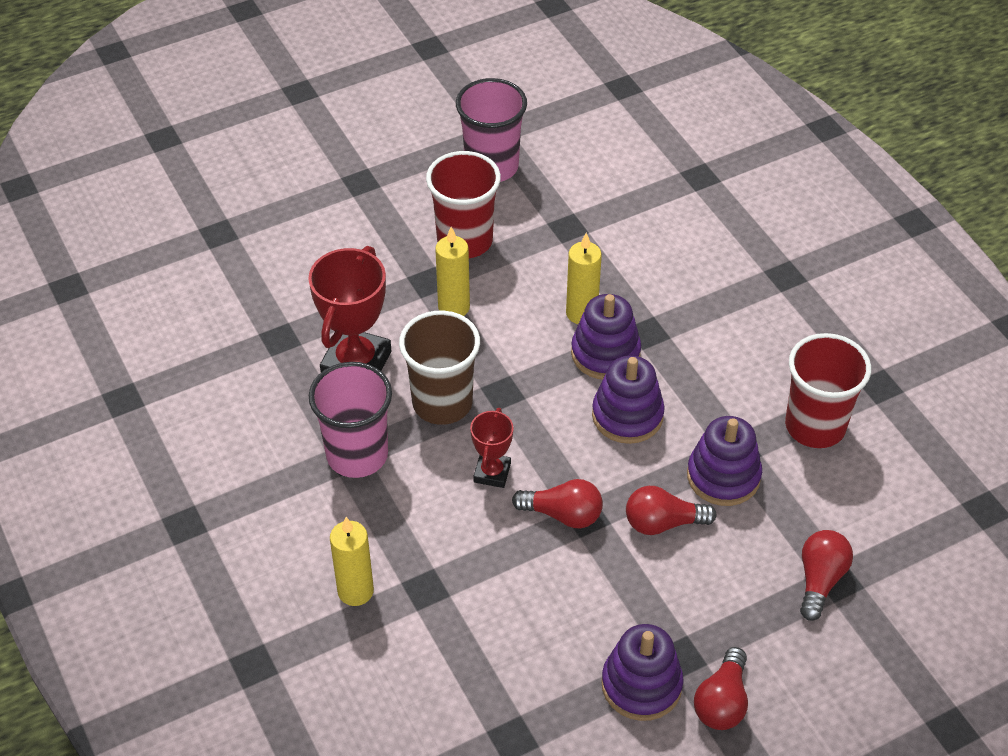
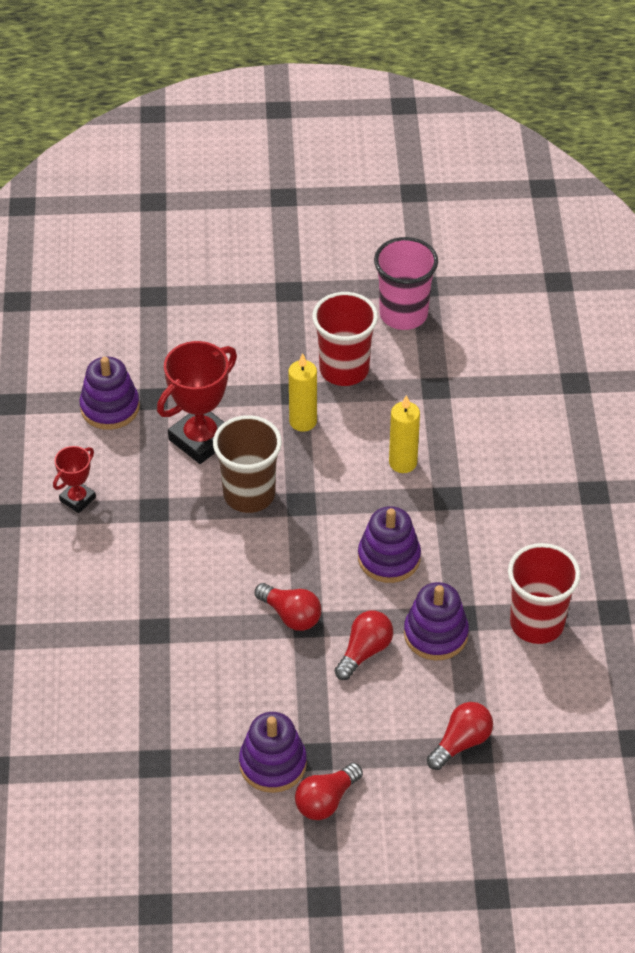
camera: 25 degrees right, 0 degrees up
(355, 591) = (102, 612): yellow candle -> none
(357, 455) = (161, 510): pink cup -> none
(492, 473) = (255, 563): red trophy -> red trophy (77, 499)
(605, 353) = (402, 502): purple stacking toy -> purple stacking toy (110, 407)
(663, 523) = (364, 651): red light bulb -> red light bulb turned 105 degrees clockwise

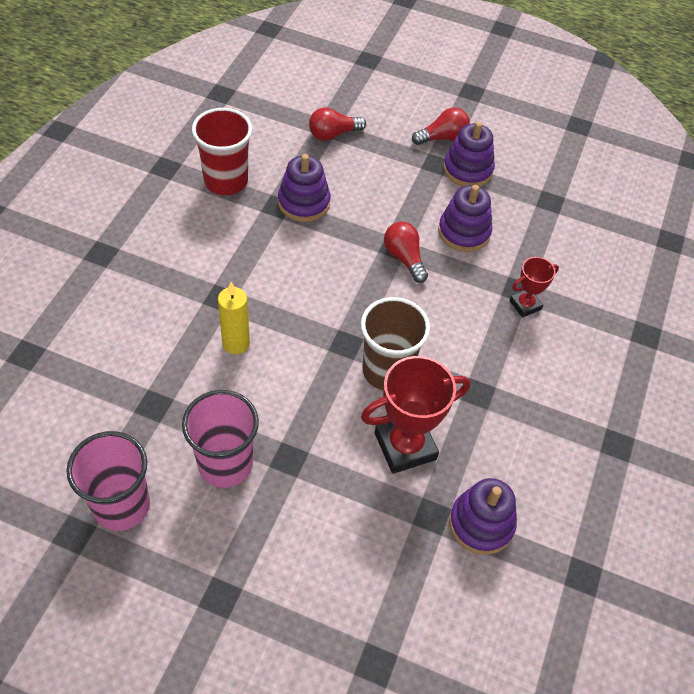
camera: 160 degrees left, 5 degrees up
(77, 499) = (545, 432): red trophy -> red trophy (525, 305)
(303, 421) = (299, 423): yellow candle -> none
(344, 369) = (225, 464): red cup -> pink cup
(364, 651) = (363, 212): red light bulb -> none
(389, 558) = (302, 269): purple stacking toy -> purple stacking toy (464, 232)

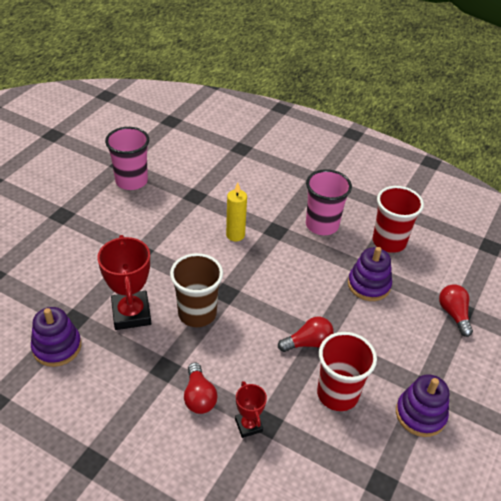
camera: 100 degrees right, 10 degrees down
(225, 464) = (145, 223): pink cup -> pink cup (322, 225)
(442, 137) = (464, 401): red light bulb -> red light bulb (199, 397)
(464, 232) = (337, 394): purple stacking toy -> red cup

